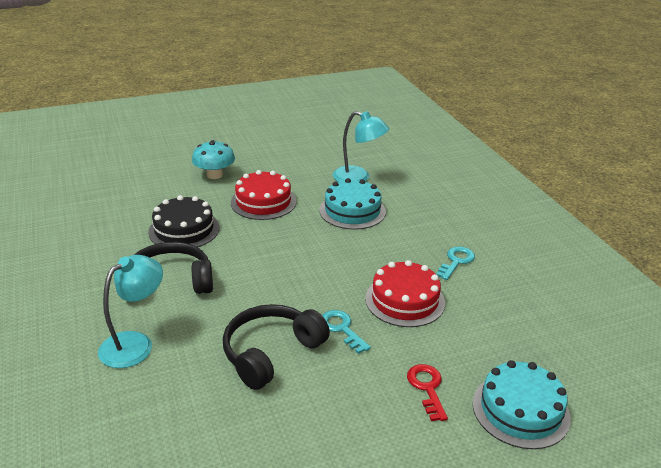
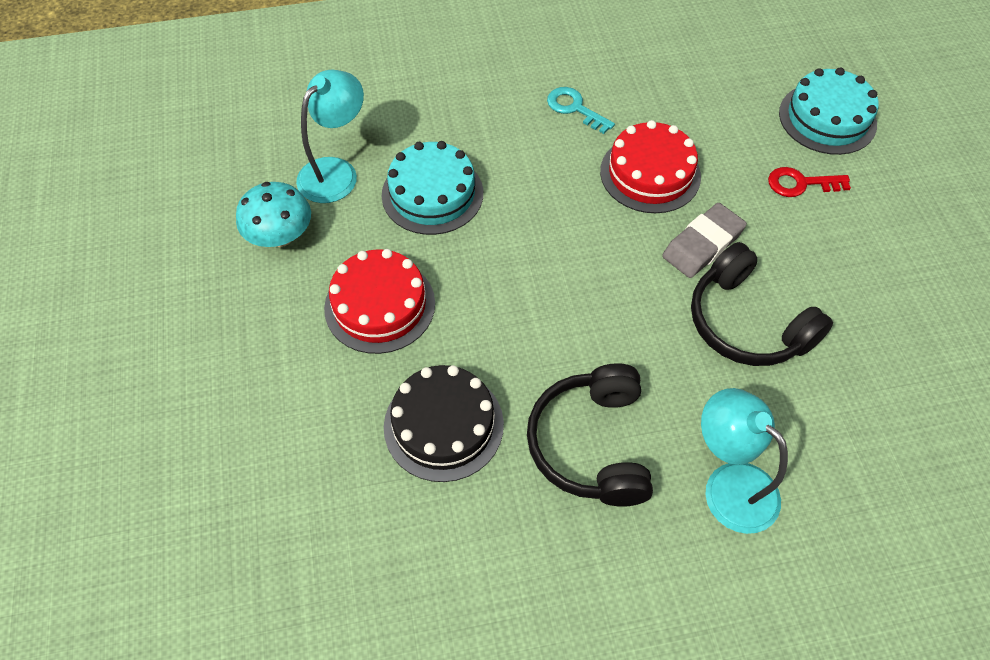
camera: 80 degrees left, 25 degrees up
(214, 175) = (266, 375): turquoise mushroom -> turquoise mushroom (280, 236)
(342, 329) = (702, 244): turquoise key -> grey eraser

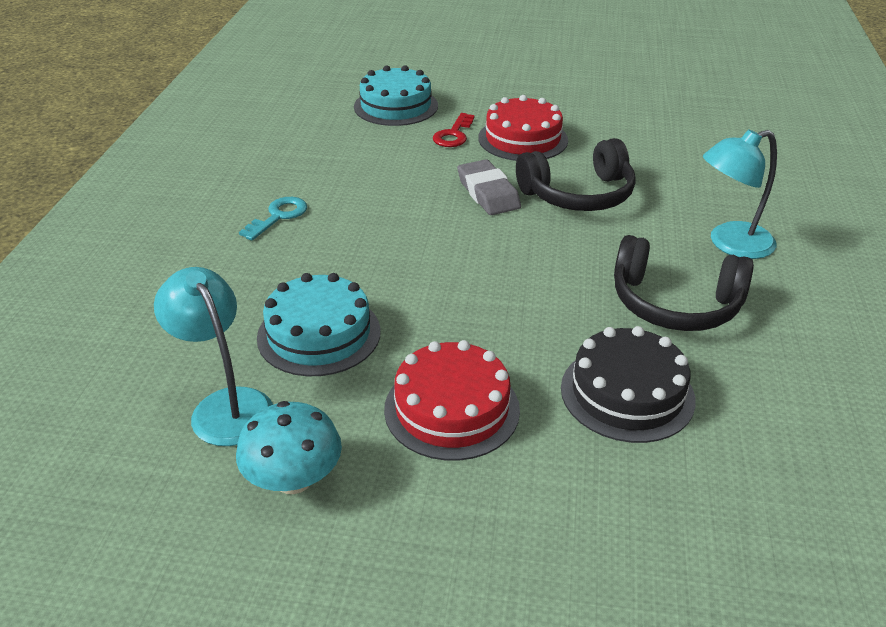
camera: 70 degrees left, 20 degrees down
(575, 108) = (278, 216): turquoise key -> turquoise key turned 150 degrees clockwise
(650, 173) = (392, 197): red cake -> red cake (523, 139)

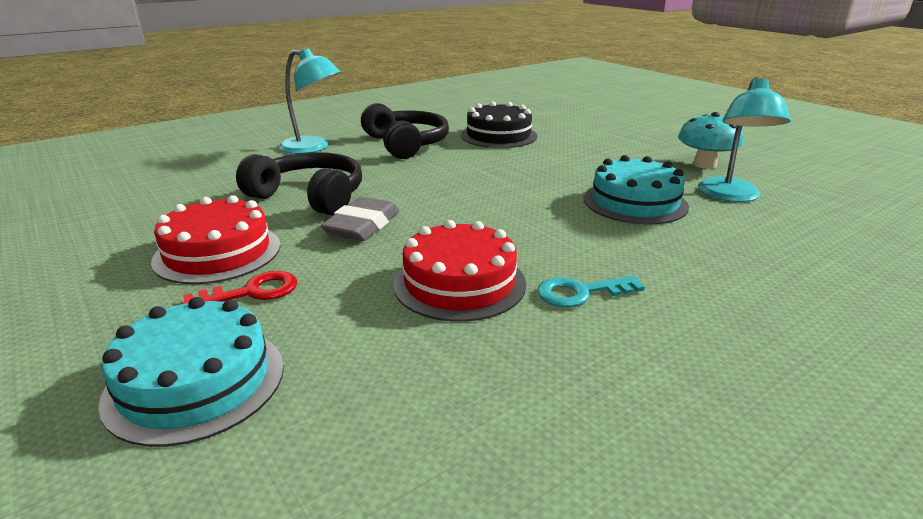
camera: 135 degrees left, 10 degrees down
(452, 409) = (591, 156): red cake -> red cake (459, 283)

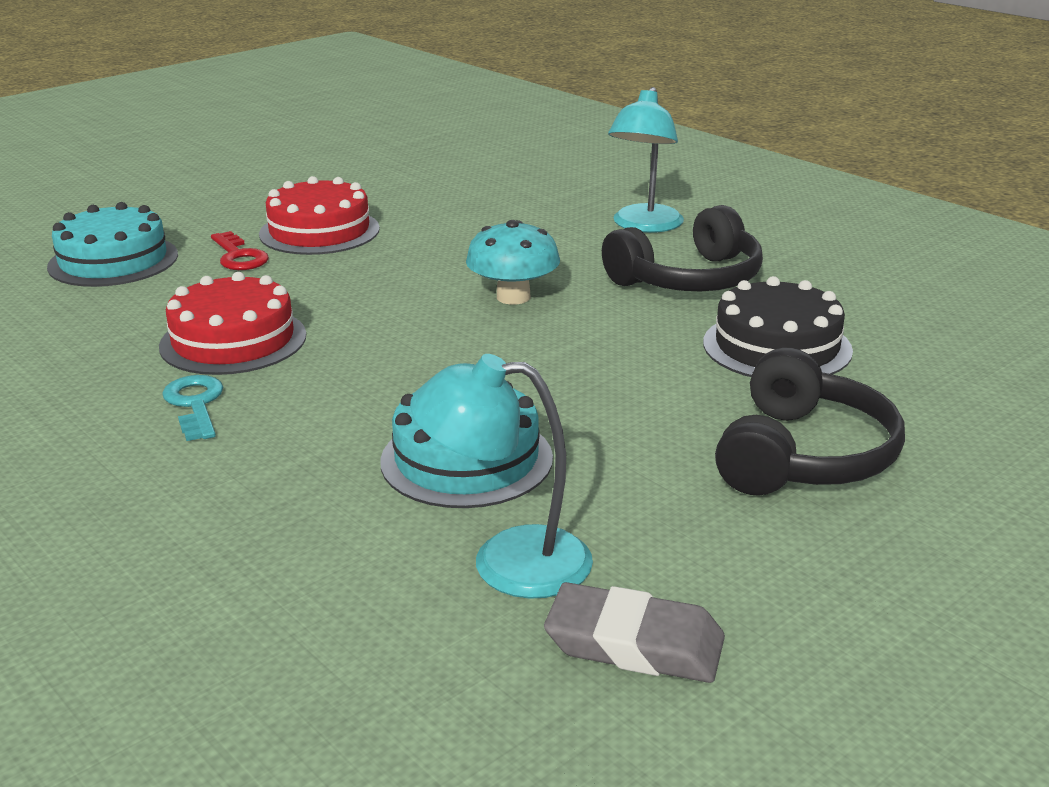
camera: 85 degrees right, 0 degrees up
(309, 197) = (462, 248): black headphones -> black headphones (803, 455)
(362, 225) = (379, 283): grey eraser -> grey eraser (634, 644)
(704, 164) = (687, 558): turquoise mushroom -> turquoise mushroom (513, 297)

